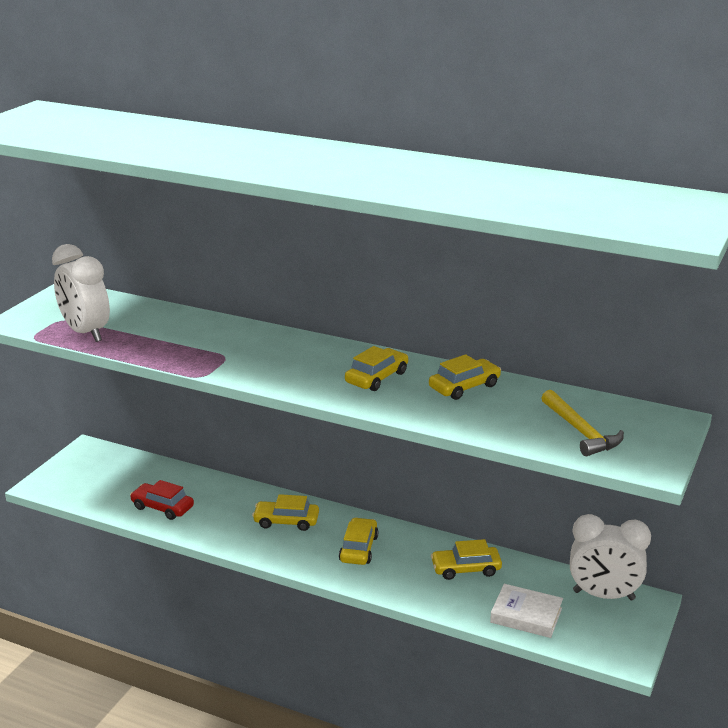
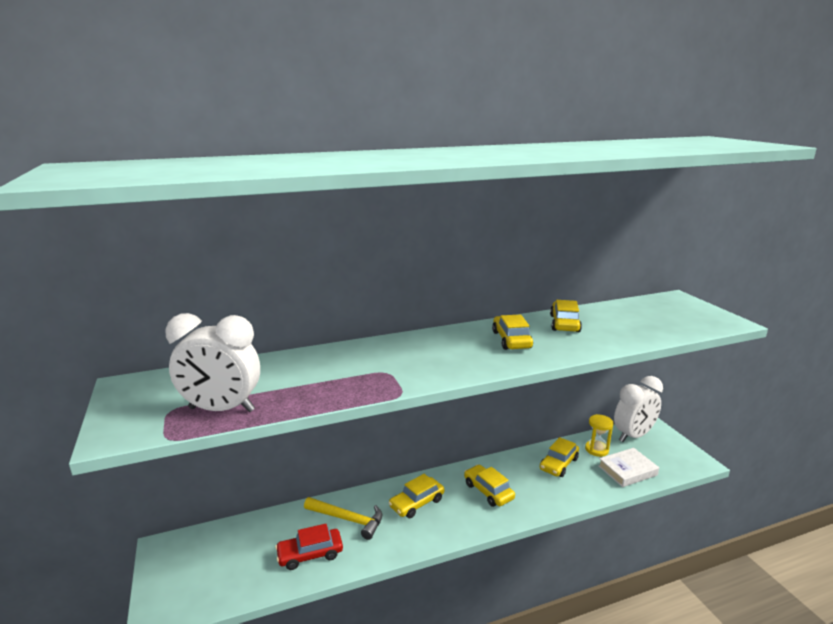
camera: 45 degrees left, 5 degrees down
(532, 582) = (596, 449): none -> yellow hourglass
(580, 431) = (665, 320): yellow hammer -> yellow hammer (348, 519)

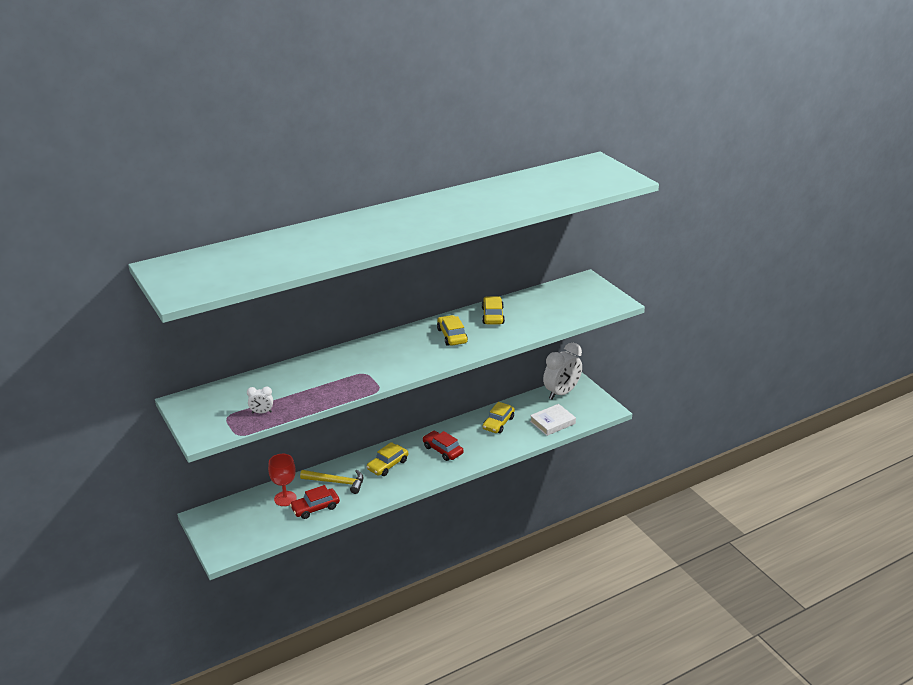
camera: 10 degrees left, 10 degrees up
(222, 409) = (262, 412): white clock -> white clock, size x0.44
(277, 535) = (285, 498): none -> red goblet
(488, 491) = (443, 450): yellow car -> red car
(596, 449) = (530, 408): yellow hourglass -> none

